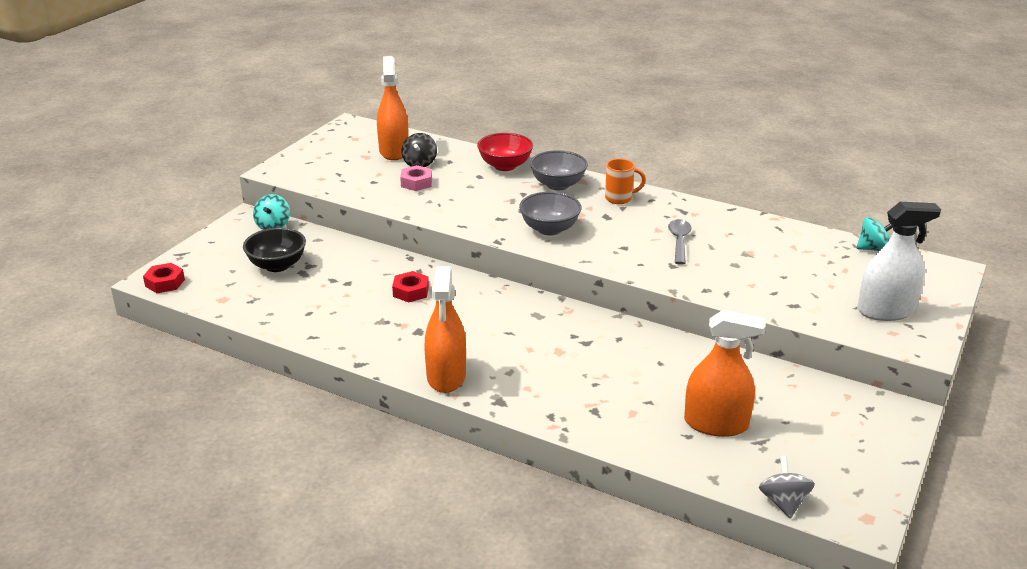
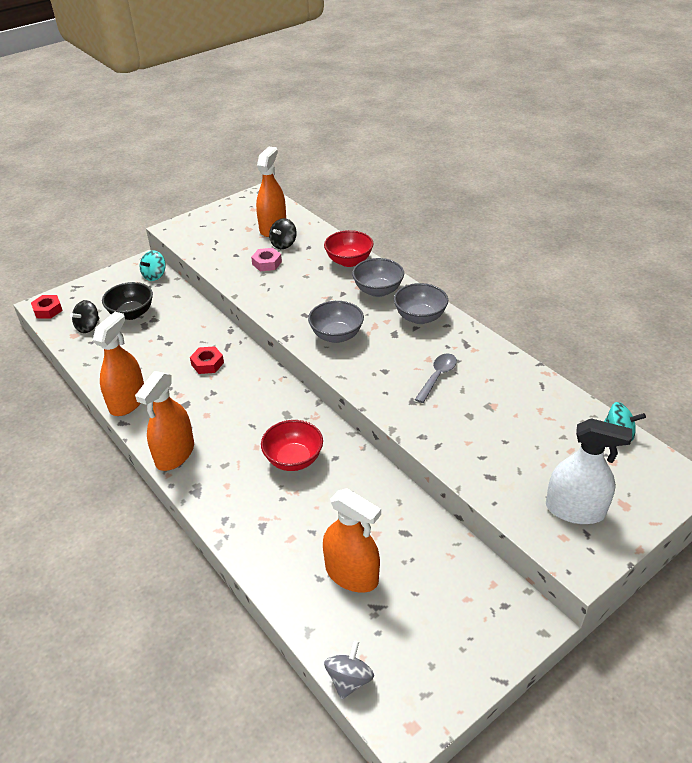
camera: 25 degrees right, 10 degrees up
(234, 288) = (88, 327): none -> black spinning top
(348, 344) = (127, 401): none -> orange spray bottle
(578, 350) = (293, 459): none -> red bowl
(619, 198) = (420, 317): orange mug -> grey bowl

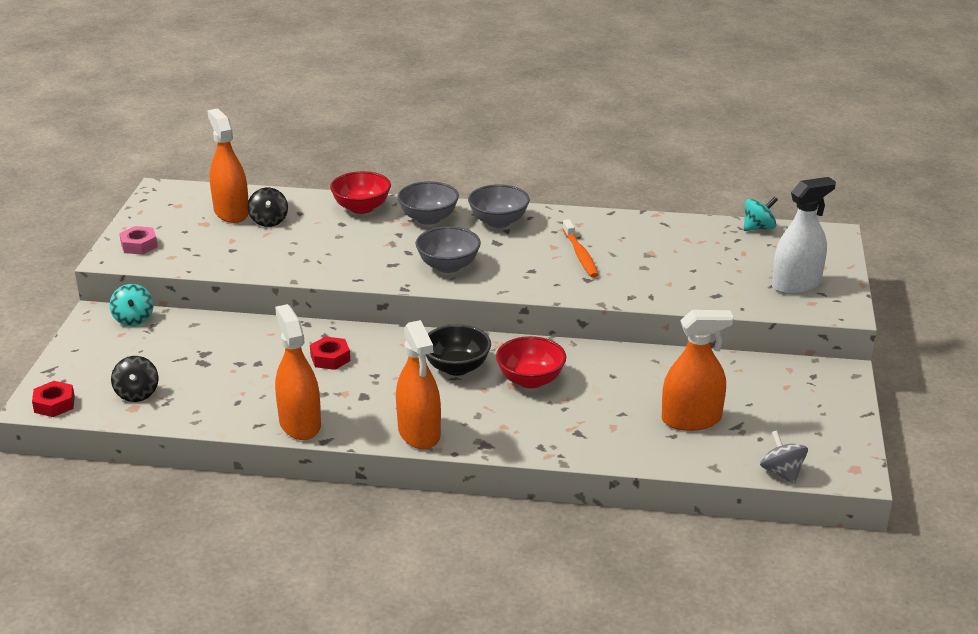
camera: 45 degrees left, 10 degrees down
(131, 313) = (168, 360): black bowl -> black bowl (456, 367)
(267, 263) = (279, 243): pink nut -> pink nut (139, 245)
(437, 377) = (580, 254): grey spoon -> orange toothbrush

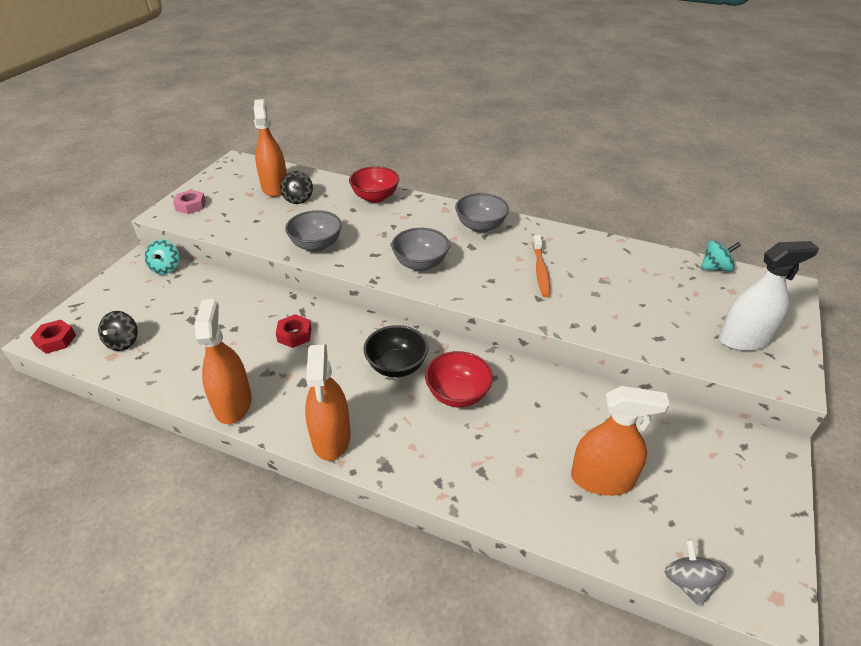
camera: 15 degrees right, 10 degrees up
(428, 218) = (424, 215): grey bowl -> grey bowl (316, 245)

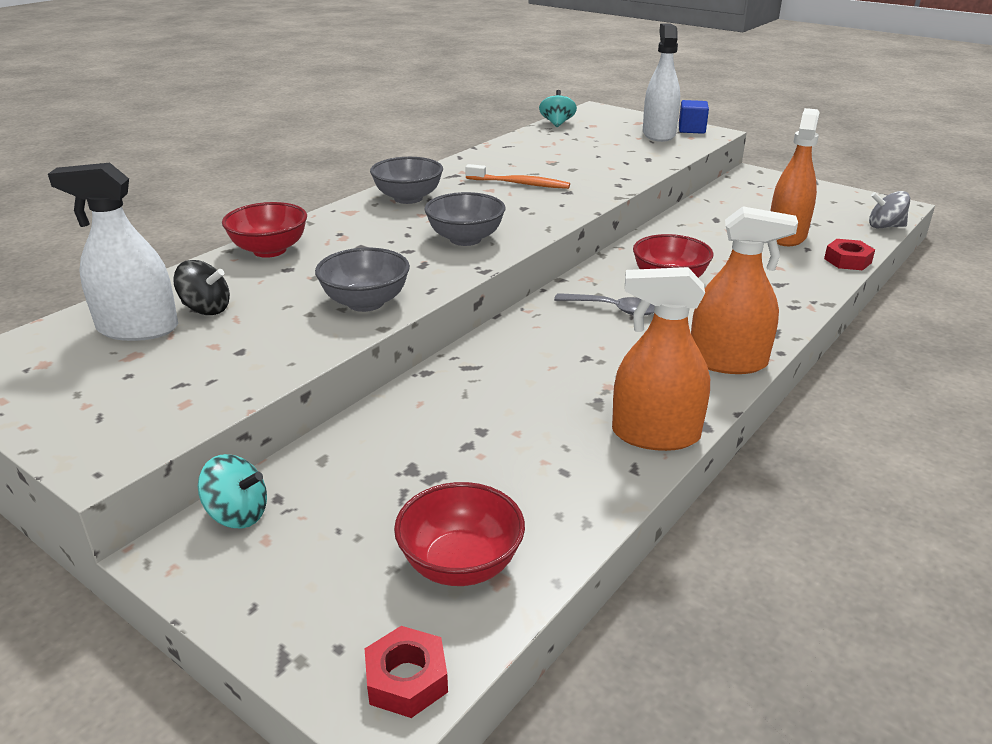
camera: 75 degrees left, 10 degrees down
(123, 342) = (460, 564): black spinning top -> red bowl
(191, 206) = (104, 424): pink nut -> none
(275, 187) = (138, 328): orange spray bottle -> white spray bottle
(294, 335) = (522, 376): red nut -> red nut (847, 260)
(397, 366) = (613, 309): black bowl -> grey spoon
(786, 363) = (691, 129): none -> blue cube

